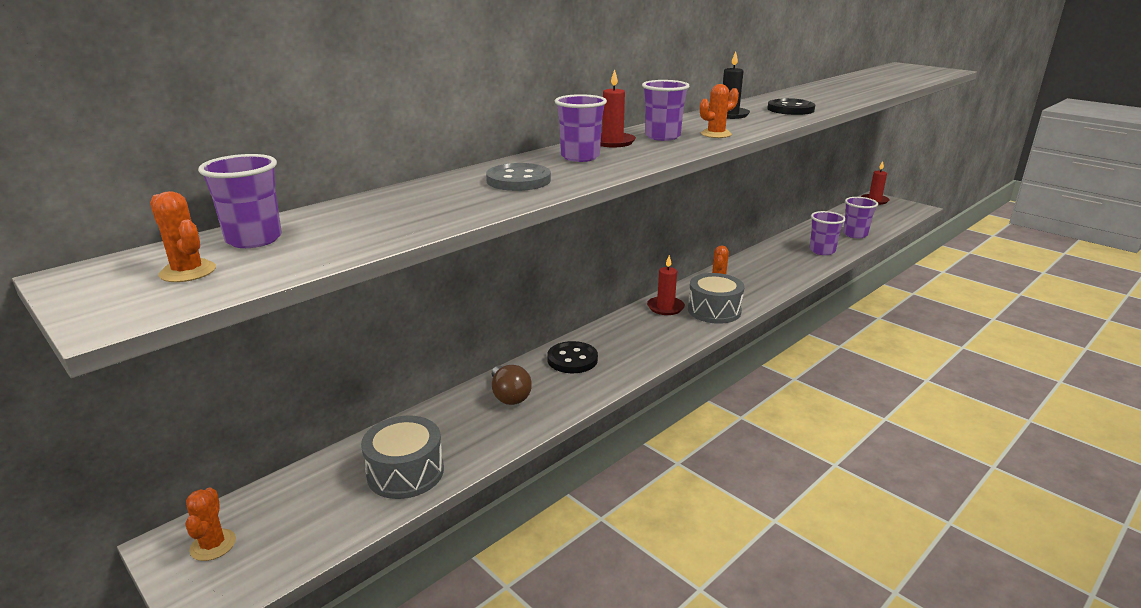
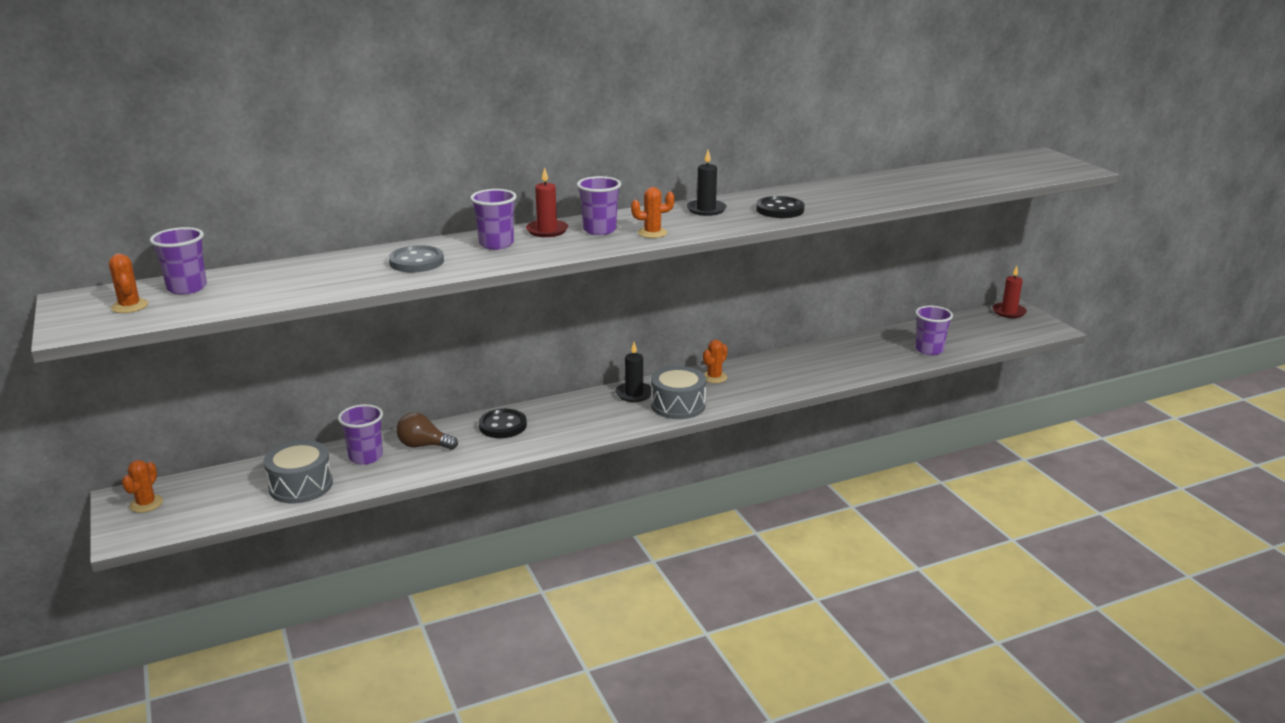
camera: 20 degrees right, 0 degrees up
(509, 396) = (423, 445): brown light bulb -> brown light bulb turned 105 degrees clockwise
(665, 307) = (634, 394): red candle -> black candle
(822, 251) = (866, 363): purple cup -> purple cup (366, 457)

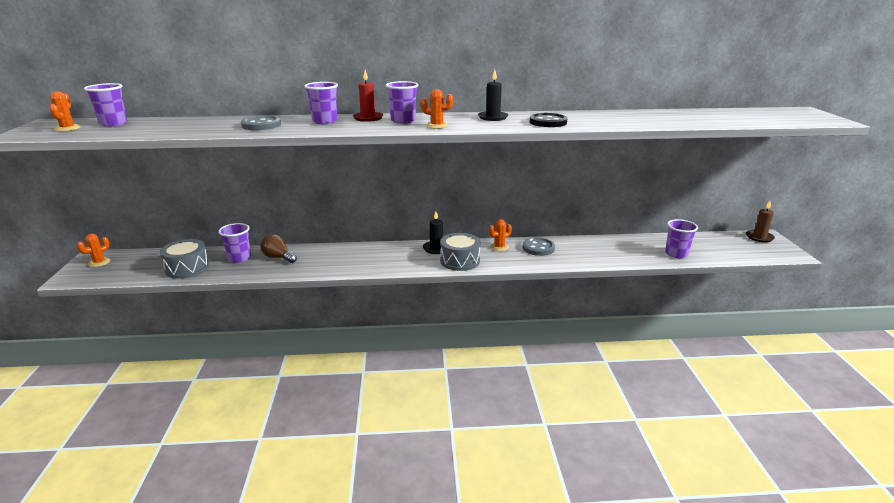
camera: 20 degrees right, 0 degrees up
(503, 426) = (336, 254): black button -> none
(764, 370) = (538, 248): none -> grey button
(1009, 312) = (759, 237): red candle -> brown candle

